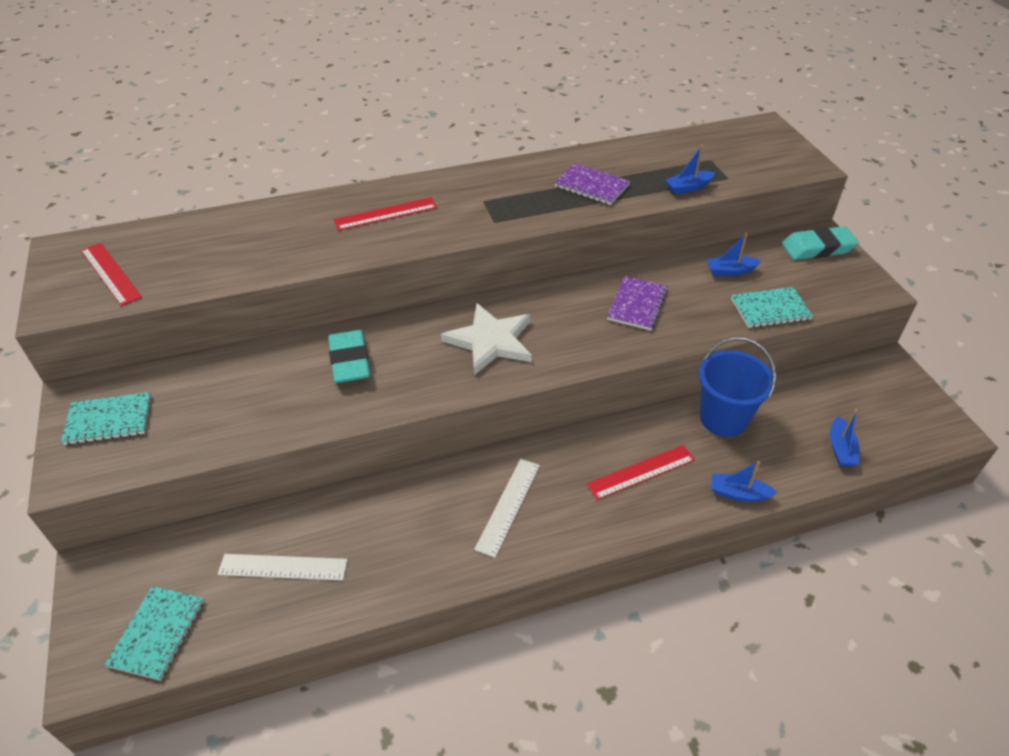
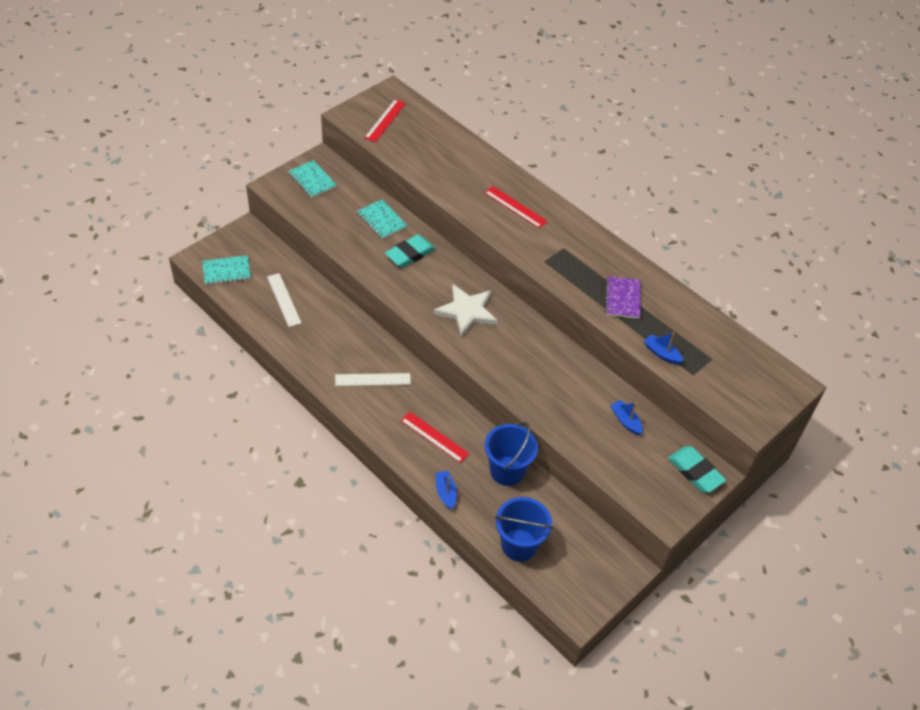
camera: 60 degrees right, 5 degrees up
(637, 305) = (551, 376): purple notebook -> none
(770, 309) = (597, 453): turquoise notebook -> turquoise notebook (381, 220)
(840, 449) = (519, 545): blue boat -> blue bucket

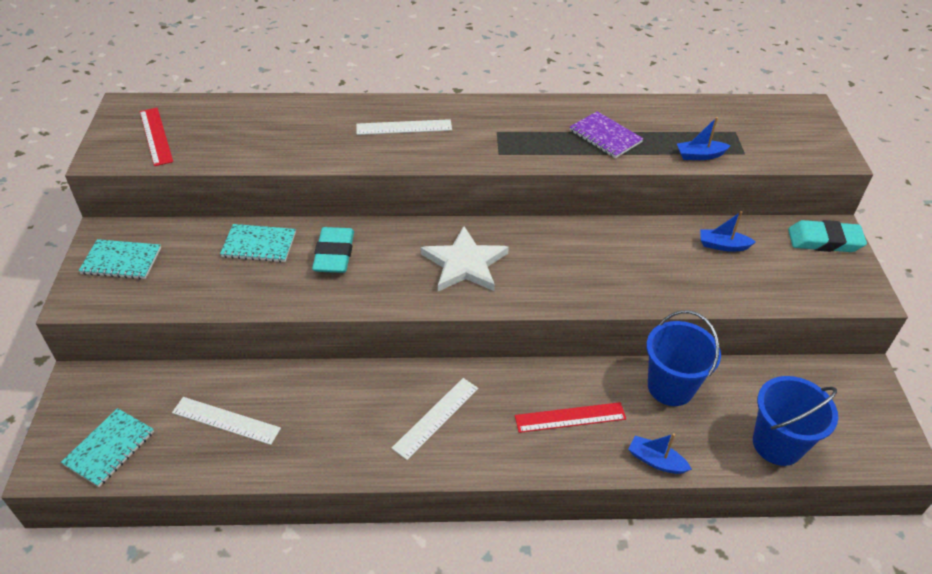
camera: 45 degrees left, 5 degrees down
(515, 207) = (404, 127): red ruler -> white ruler

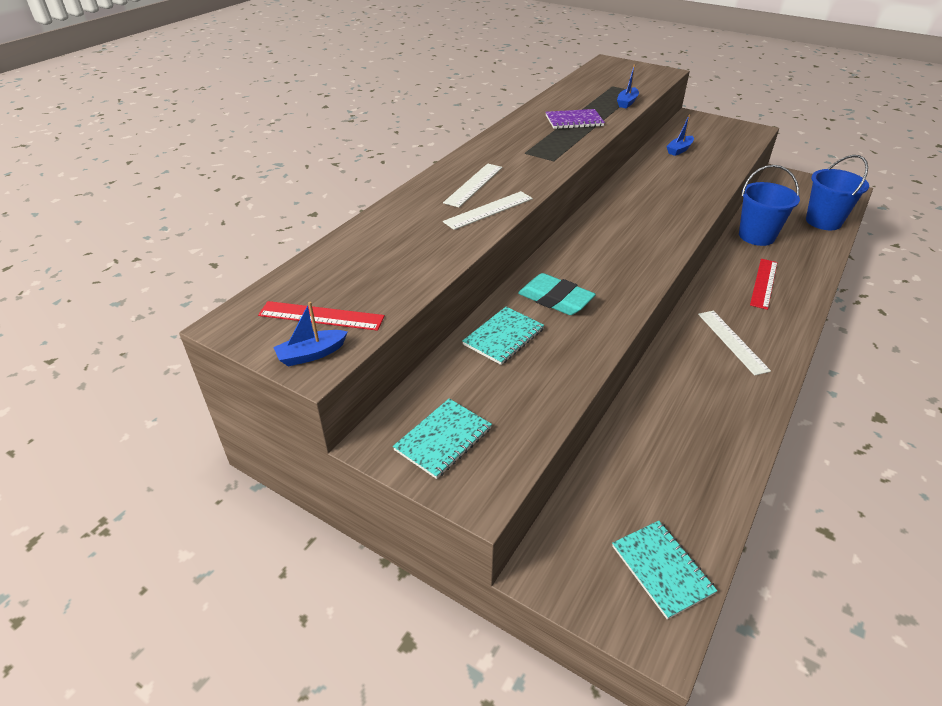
camera: 55 degrees left, 5 degrees down
(226, 420) = (670, 465): white ruler -> white ruler (488, 210)
(464, 264) = (620, 243): white star -> none
(656, 461) = (819, 266): blue boat -> blue boat (311, 354)
(824, 241) = (699, 122): turquoise eraser -> none

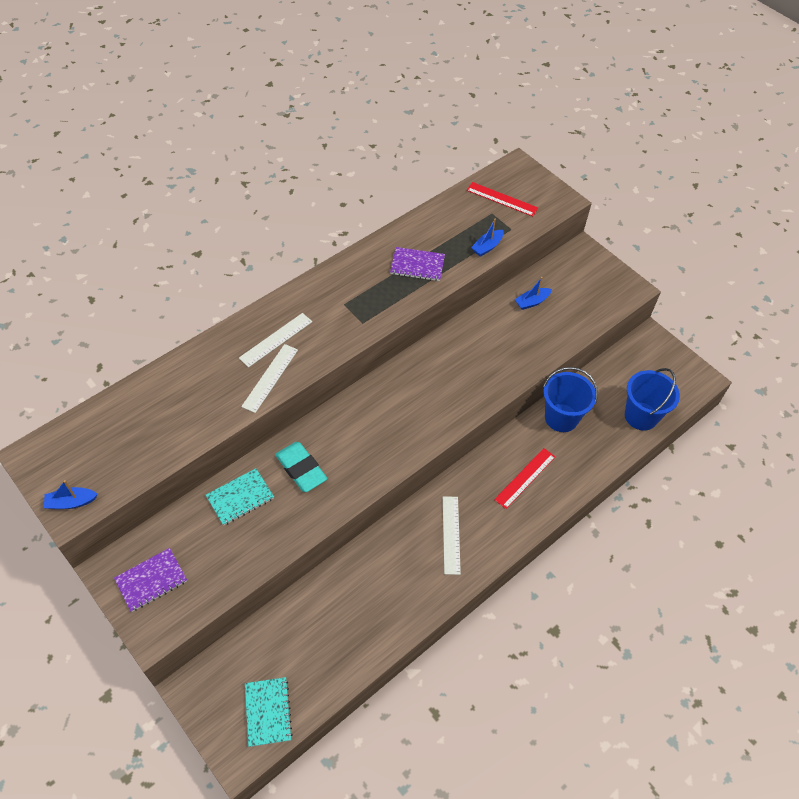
camera: 15 degrees right, 15 degrees up
(321, 316) = (92, 466): red ruler -> red ruler (502, 199)
(443, 439) = (151, 580): turquoise notebook -> purple notebook
(488, 210) = (270, 378): white ruler -> white ruler turned 45 degrees counterclockwise

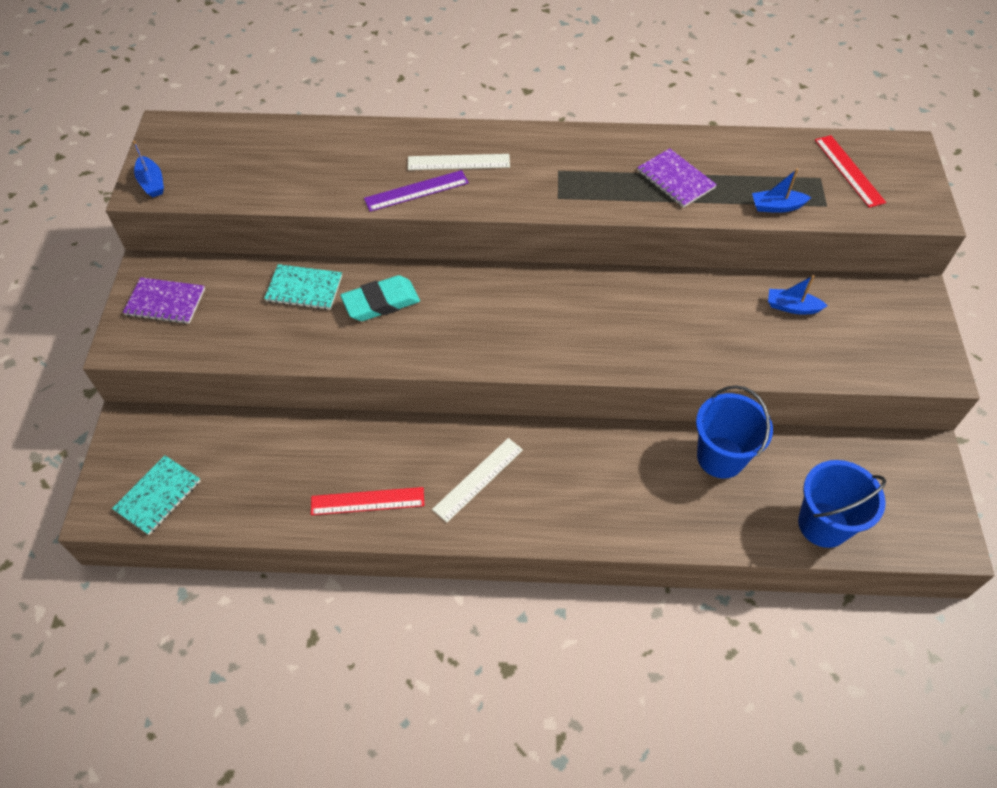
camera: 45 degrees right, 0 degrees up
(71, 502) = (152, 183): blue boat -> blue boat turned 150 degrees counterclockwise
(270, 378) = (416, 191): white ruler -> purple ruler
(301, 469) = (381, 302): turquoise eraser -> turquoise eraser turned 60 degrees clockwise
(525, 478) = (613, 485): red ruler -> red ruler (367, 501)

